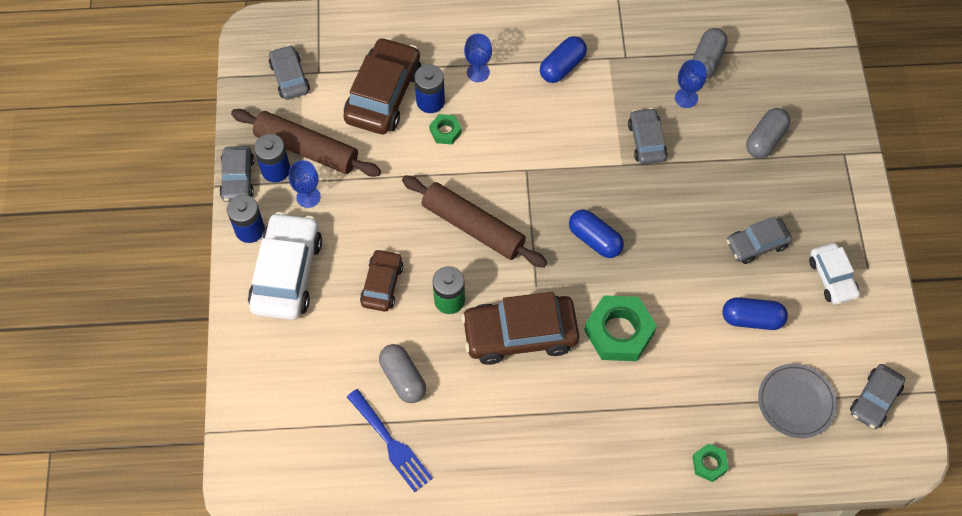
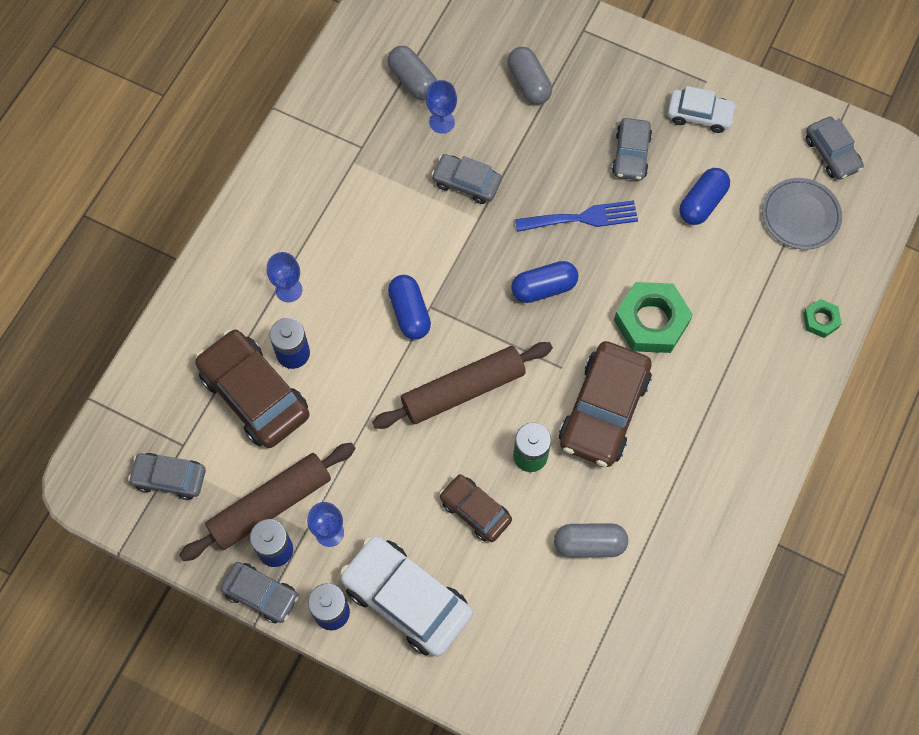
camera: 60 degrees left, 5 degrees up
(391, 443) = (652, 591): blue fork -> blue fork (582, 218)
(445, 131) = (338, 358): green nut -> none
(562, 67) = (334, 209): blue capsule -> blue capsule (409, 313)

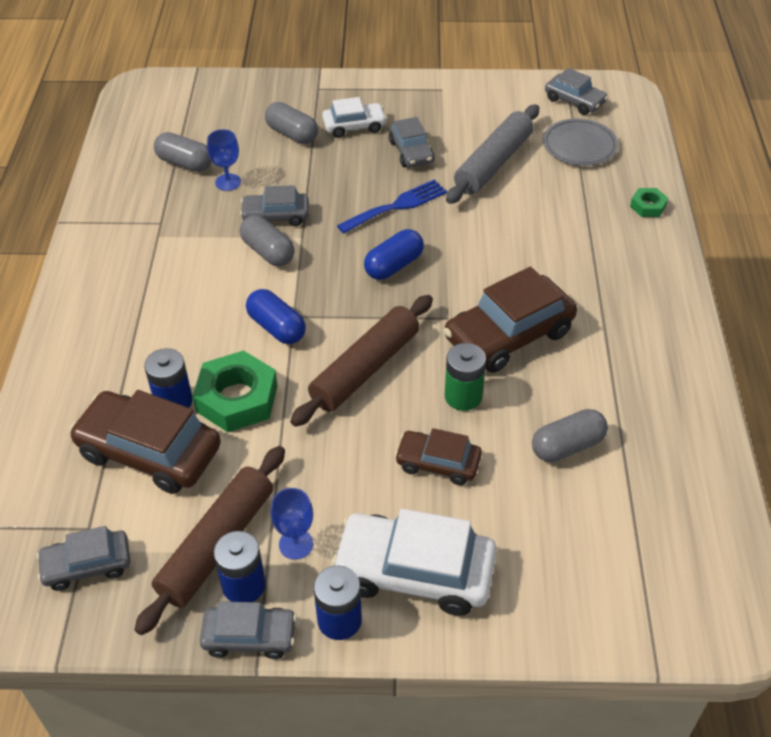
camera: 25 degrees left, 20 degrees down
(289, 289) = (142, 352): blue goblet -> none
(440, 223) = (268, 252): none -> grey capsule
(604, 410) = (509, 335): brown car -> brown car turned 60 degrees clockwise
(651, 321) = (506, 256): green nut -> green nut (237, 398)
(699, 115) = (451, 110): white car -> white car (354, 126)
(702, 203) = (493, 163): blue capsule -> grey rolling pin

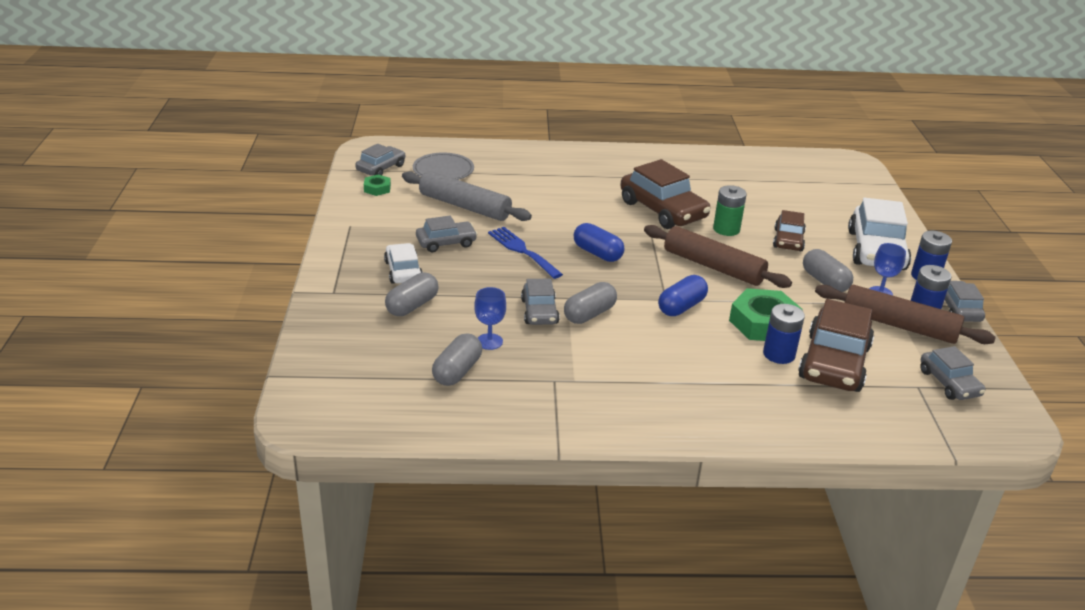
camera: 95 degrees left, 15 degrees down
(567, 446) = (755, 196): grey capsule -> grey capsule (824, 281)
(648, 206) = (517, 152): green nut -> green nut (377, 188)

